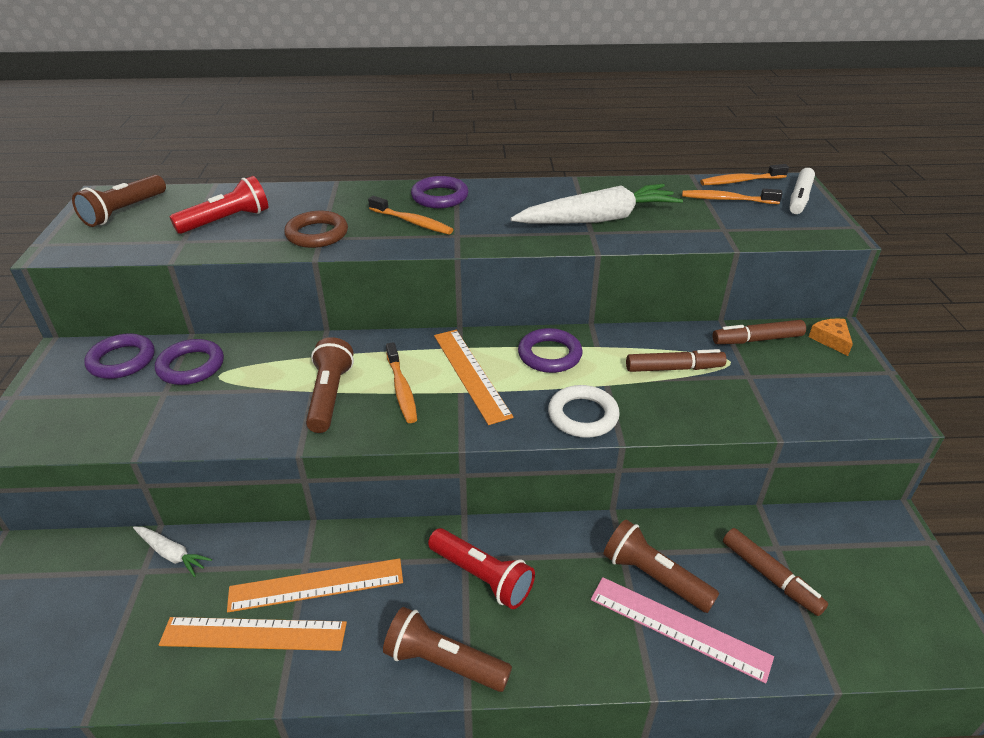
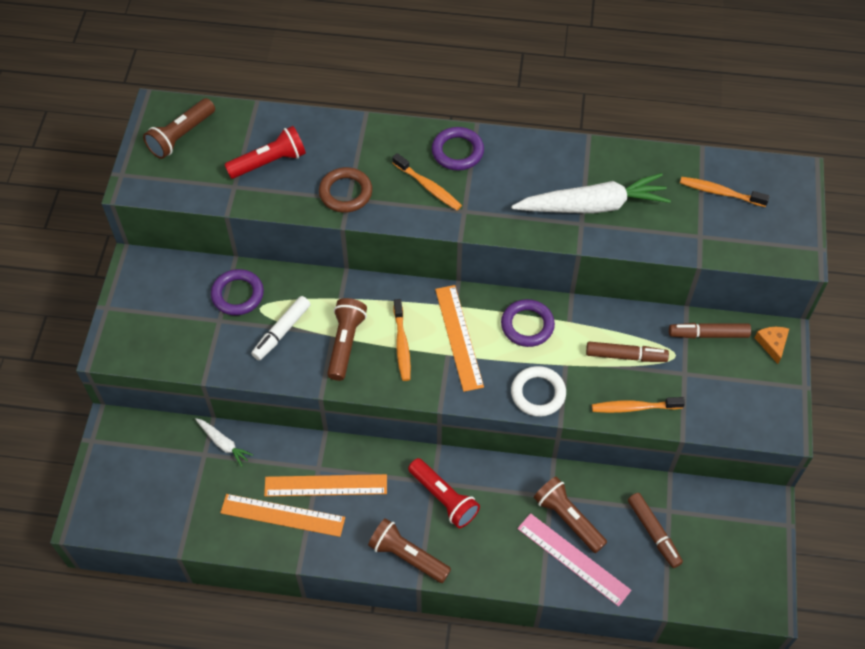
camera: 10 degrees right, 20 degrees up
(122, 360) = (183, 280): purple ring -> none
(740, 181) = (745, 165): orange toothbrush -> orange toothbrush (634, 407)
(799, 198) = (789, 199): white marker -> white marker (281, 332)

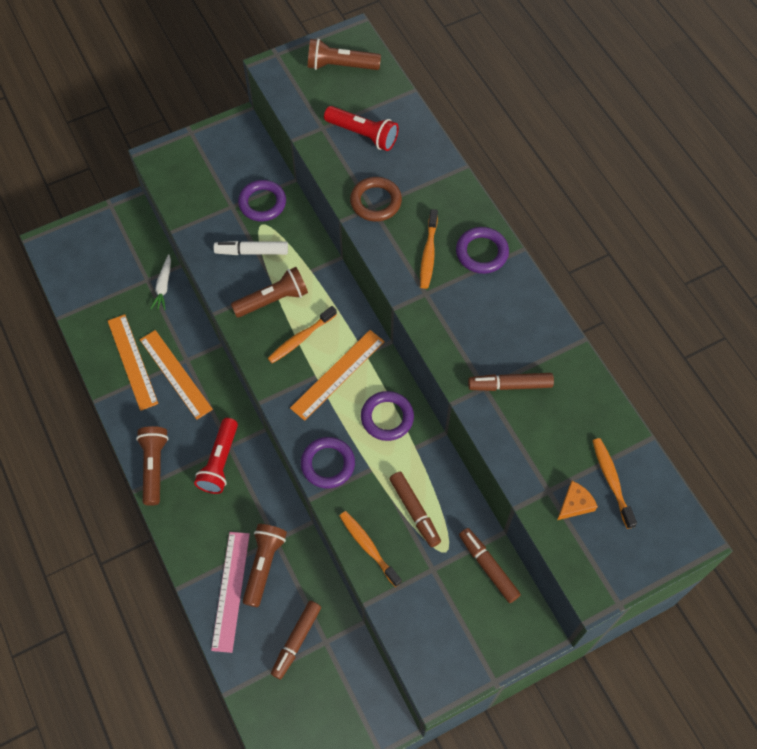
camera: 55 degrees right, 5 degrees up
(538, 393) = (328, 464): white ring -> purple ring
(592, 205) = (510, 385): white carrot -> brown marker
(772, 344) = (520, 628): orange cheese -> orange cheese (575, 504)

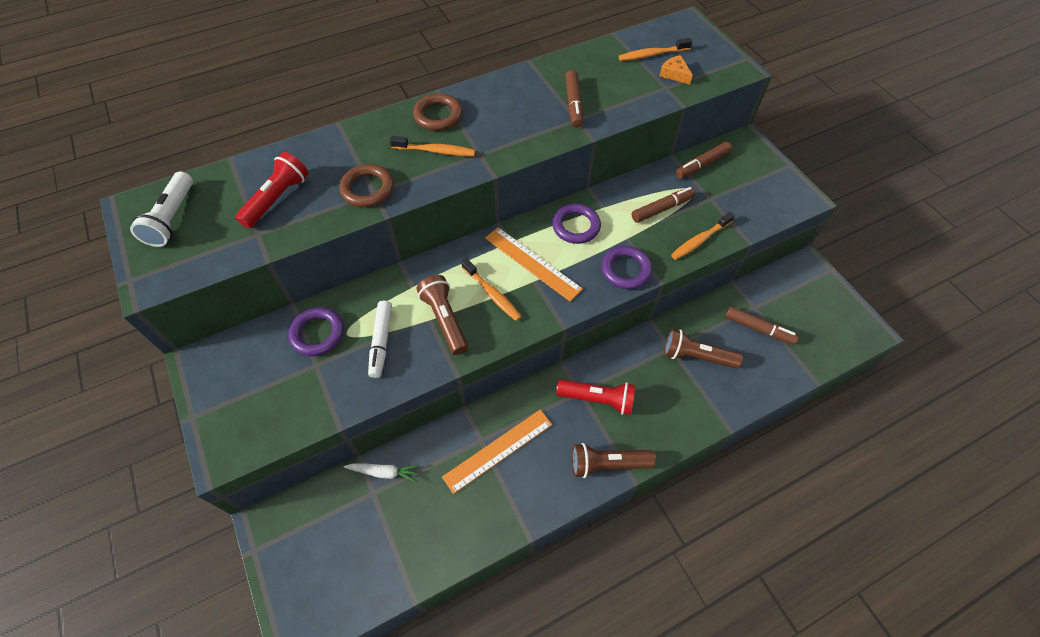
camera: 90 degrees left, 5 degrees down
(132, 361) = (481, 500): orange ruler -> none
(231, 590) = (724, 383): pink ruler -> none
(340, 66) = (172, 218): brown flashlight -> white flashlight
(481, 253) = (438, 116): purple ring -> brown ring

